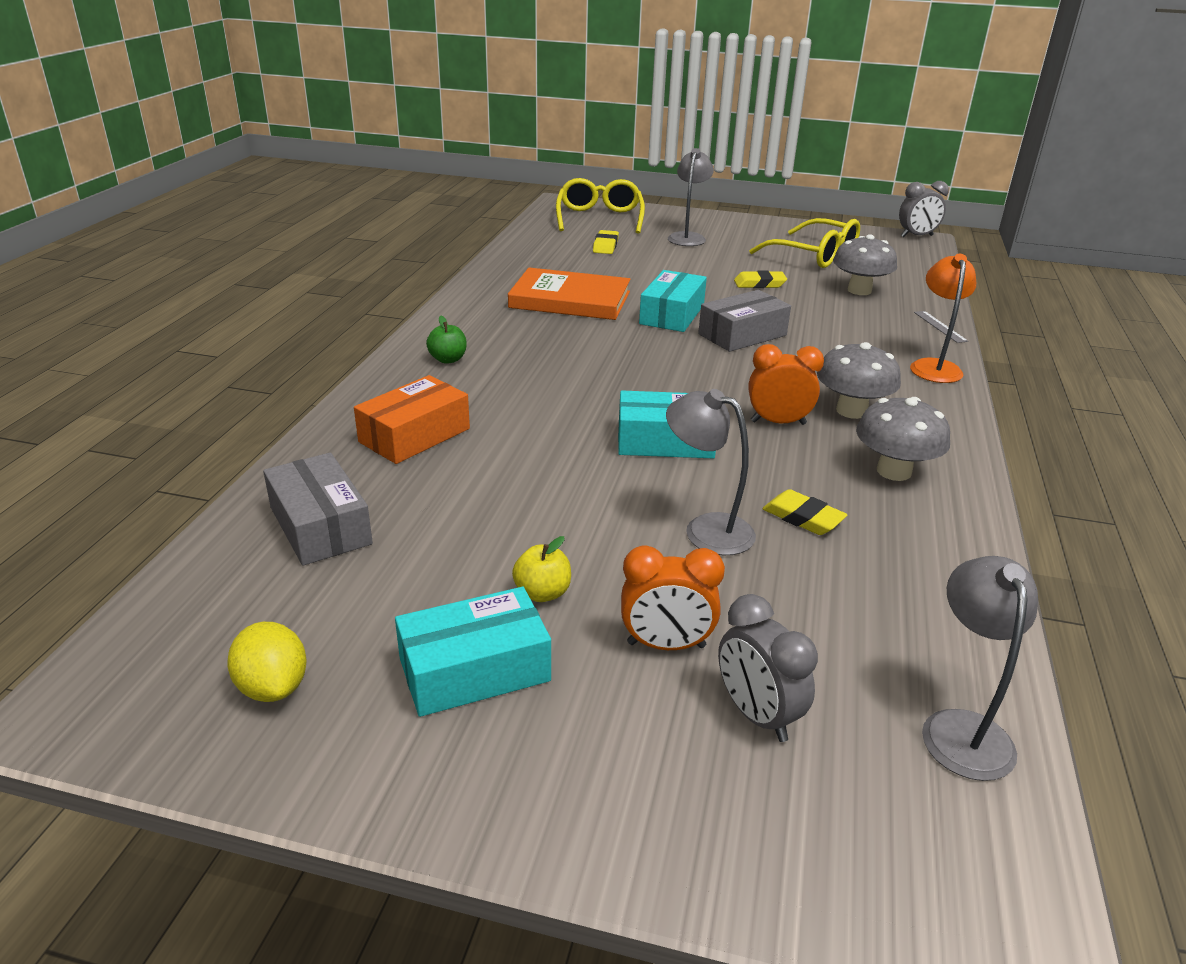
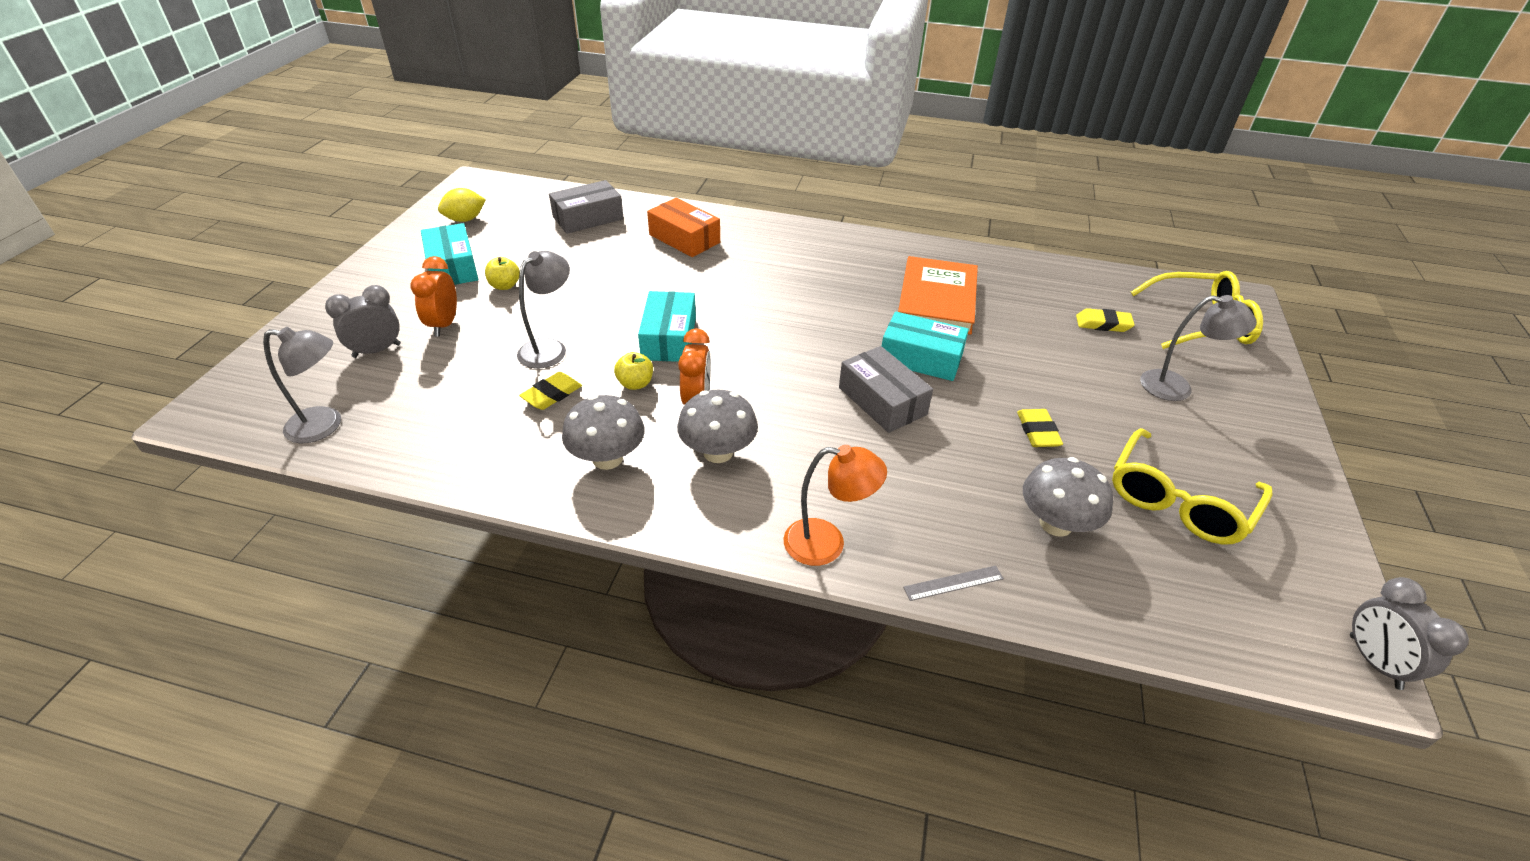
camera: 90 degrees right, 10 degrees up
(448, 359) = (798, 245): green apple -> none
(761, 460) = (635, 384): none -> yellow apple

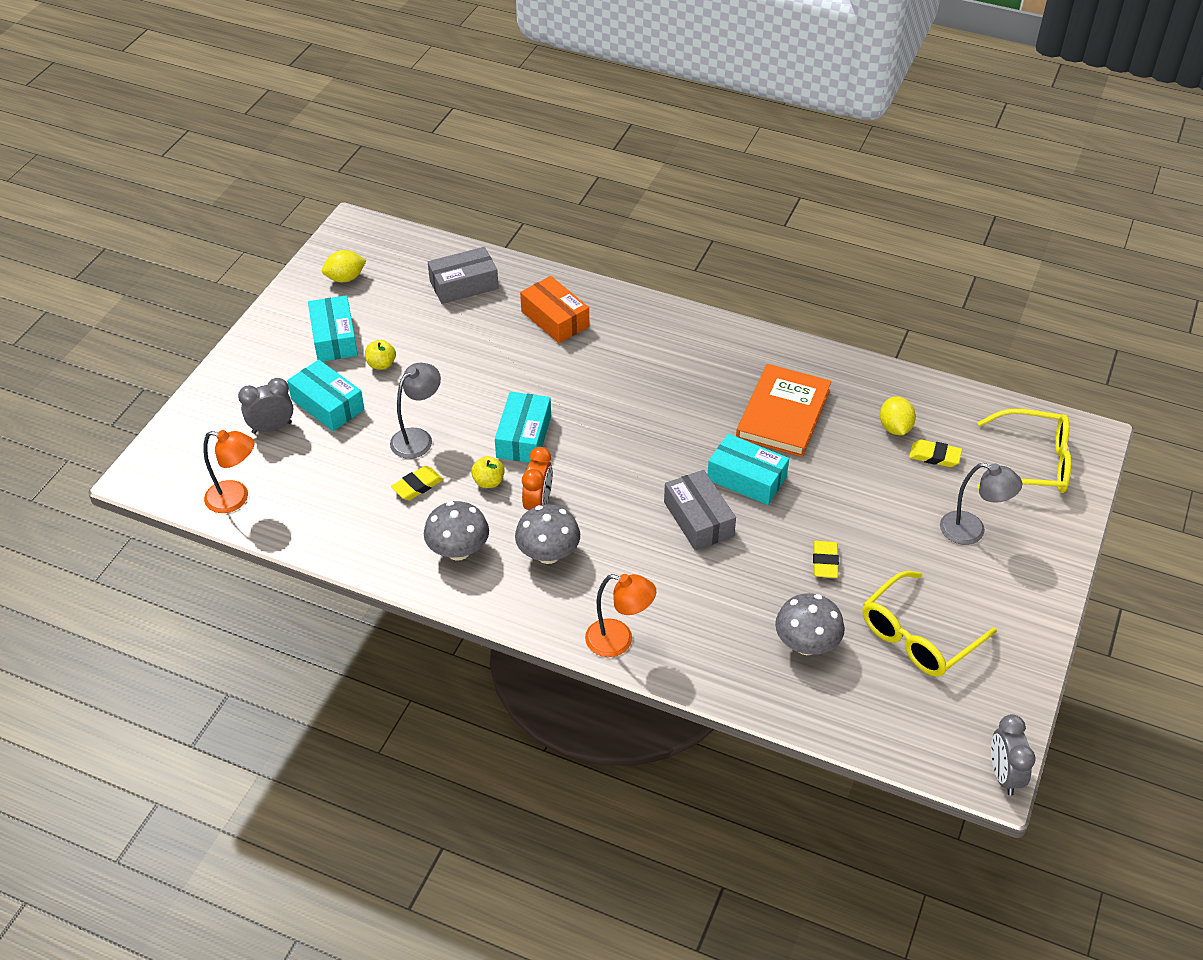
camera: 10 degrees right, 5 degrees up
(325, 426) = (236, 498): grey lamp -> orange lamp
(444, 325) = (327, 404): orange clock -> turquoise box
(953, 583) = (707, 682): grey ruler -> none
(1052, 303) = (895, 428): none -> yellow lemon

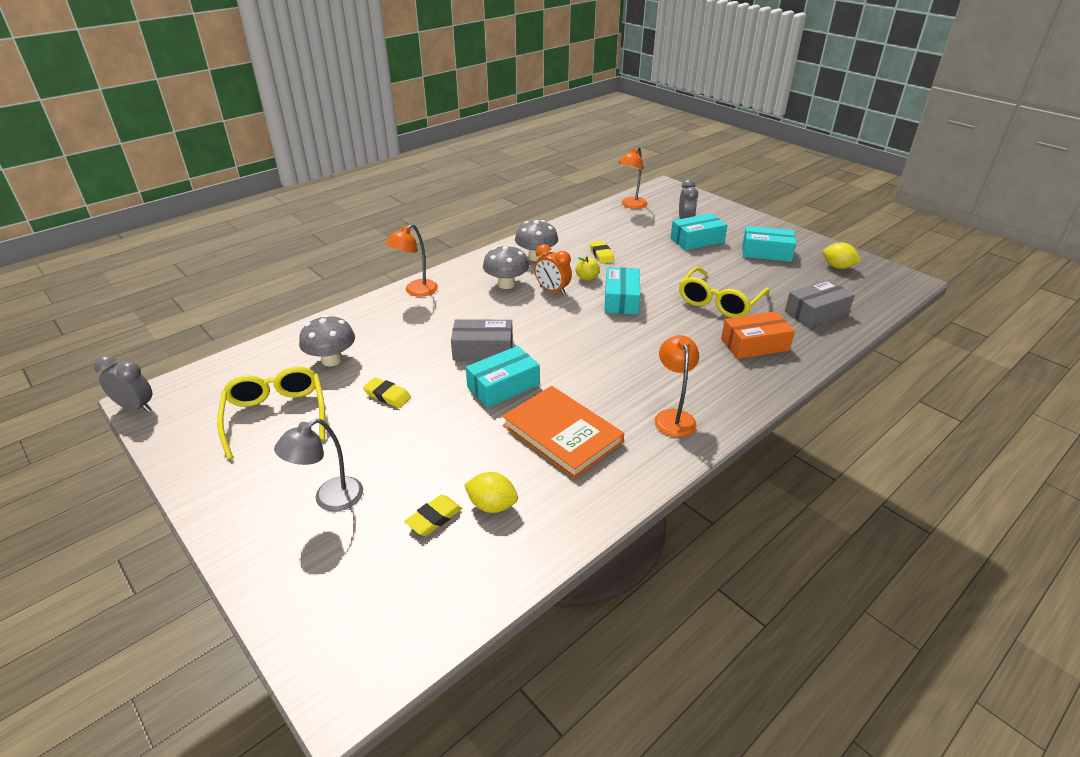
camera: 115 degrees right, 10 degrees down
(345, 278) = (837, 267): yellow lemon -> yellow lemon turned 60 degrees counterclockwise
(381, 364) = (729, 263): yellow apple -> none
(418, 438) = (645, 262): grey lamp -> none
(464, 285) = (816, 312): grey box -> grey box turned 60 degrees clockwise
(524, 437) = (621, 299): turquoise box -> turquoise box turned 60 degrees clockwise
(708, 351) = (673, 417): none -> orange lamp
(1032, 463) = (359, 601): yellow glasses -> yellow glasses (719, 302)

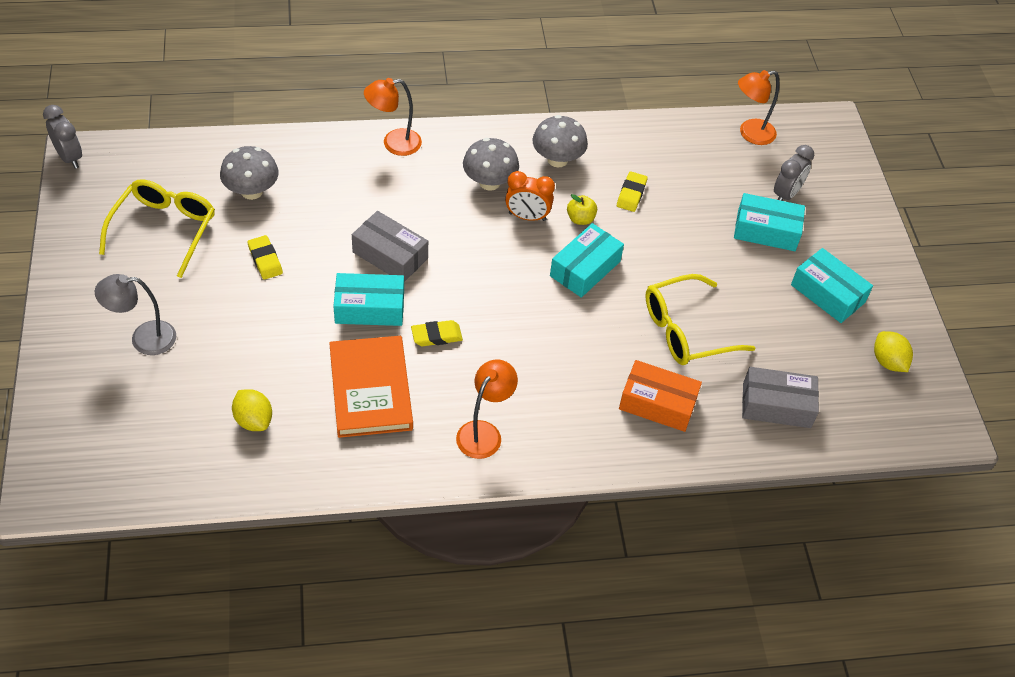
camera: 30 degrees right, 15 degrees up
(434, 518) = (203, 403): yellow eraser -> yellow eraser (436, 336)
(552, 290) = (527, 217): orange clock -> orange clock turned 60 degrees counterclockwise

